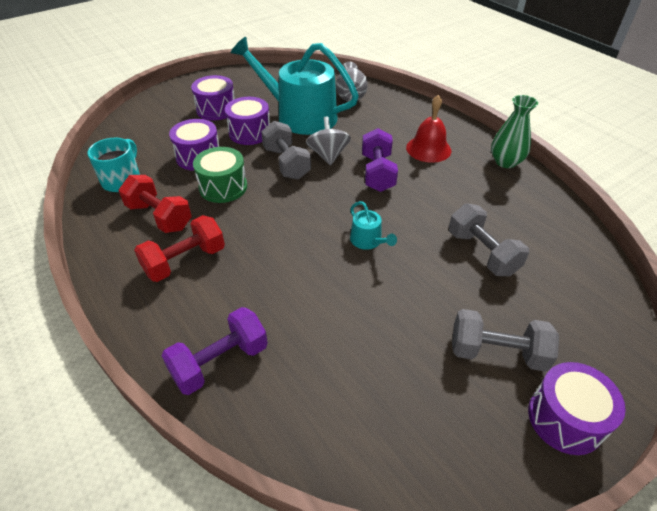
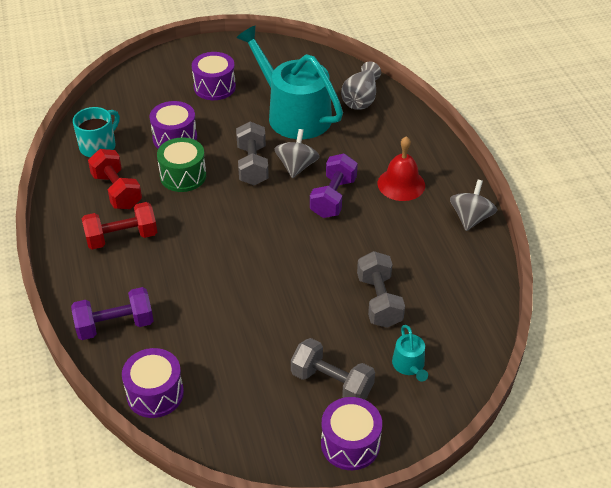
camera: 20 degrees right, 0 degrees up
(250, 133) = (234, 122): purple drum -> purple drum (155, 393)
(368, 241) = (284, 262): turquoise watering can -> turquoise watering can (409, 365)
(505, 162) = (470, 218): green vase -> grey spinning top

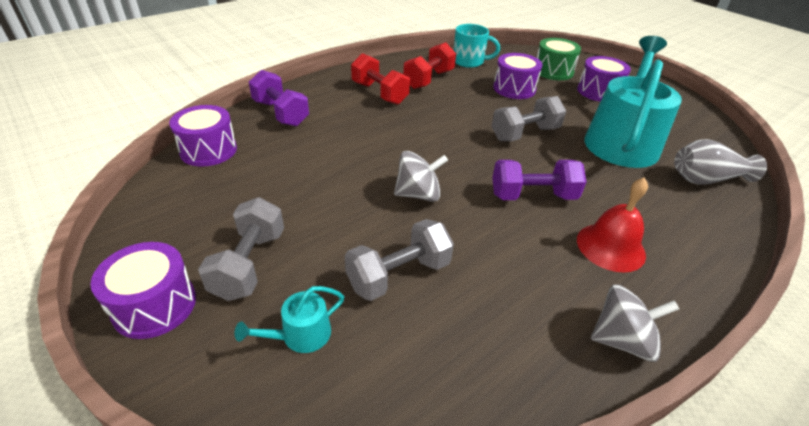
camera: 65 degrees right, 5 degrees down
(183, 176) = (474, 103): green drum -> green drum (553, 71)
(296, 166) = (552, 160): grey spinning top -> grey spinning top (418, 194)

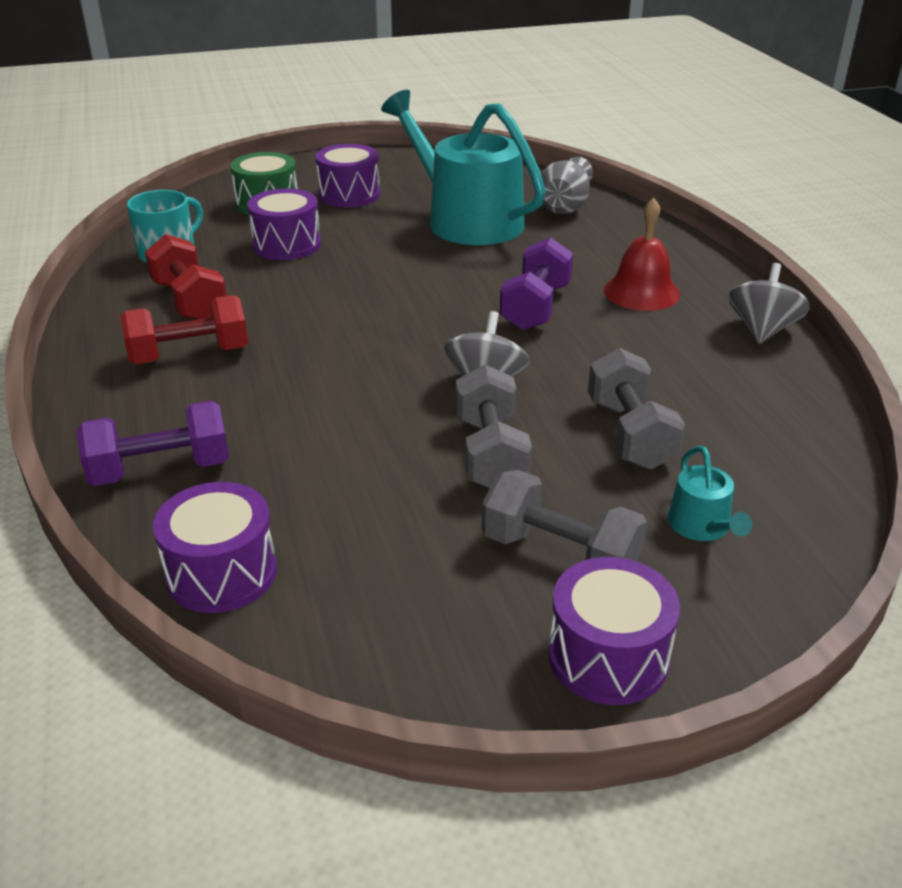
camera: 65 degrees left, 5 degrees down
(524, 134) = (406, 272): grey dumbbell -> grey dumbbell (490, 454)

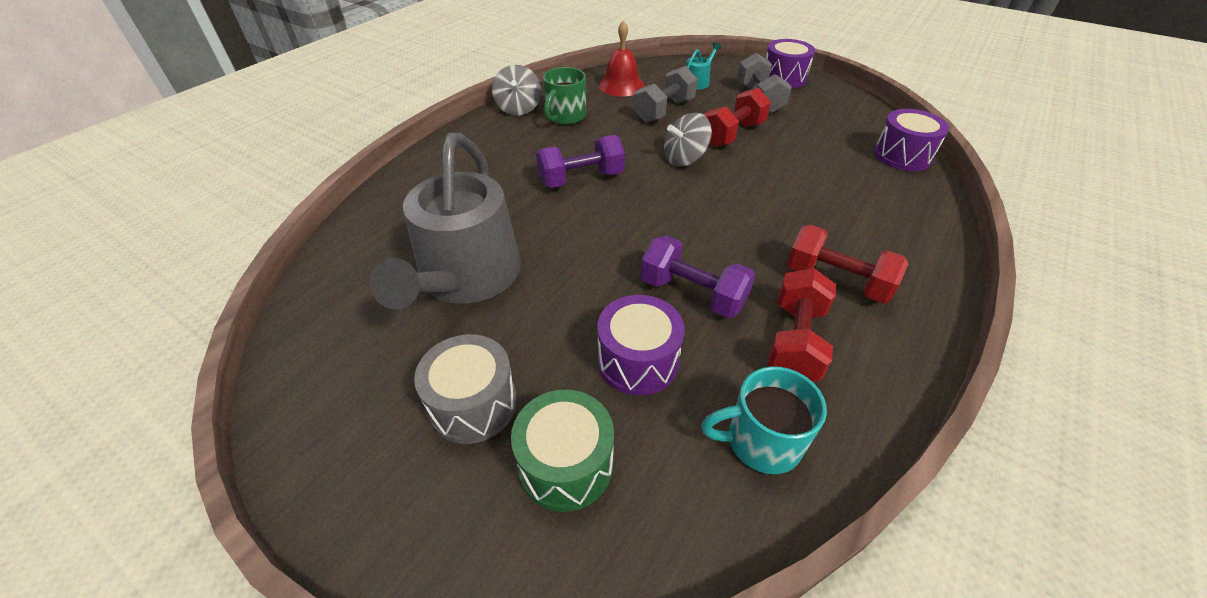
camera: 130 degrees left, 10 degrees up
(160, 470) = (906, 212): purple dumbbell -> purple dumbbell (692, 294)
(349, 194) = (473, 404): purple drum -> grey drum
(466, 220) = (466, 277): turquoise watering can -> grey watering can
(490, 454) = (732, 134): grey dumbbell -> red dumbbell
(565, 205) = (381, 239): grey vase -> none
(641, 292) = (514, 153): red bell -> red bell (621, 85)
(700, 352) = (565, 116): none -> green mug
(762, 330) = (518, 108): grey spinning top -> grey spinning top turned 75 degrees counterclockwise

